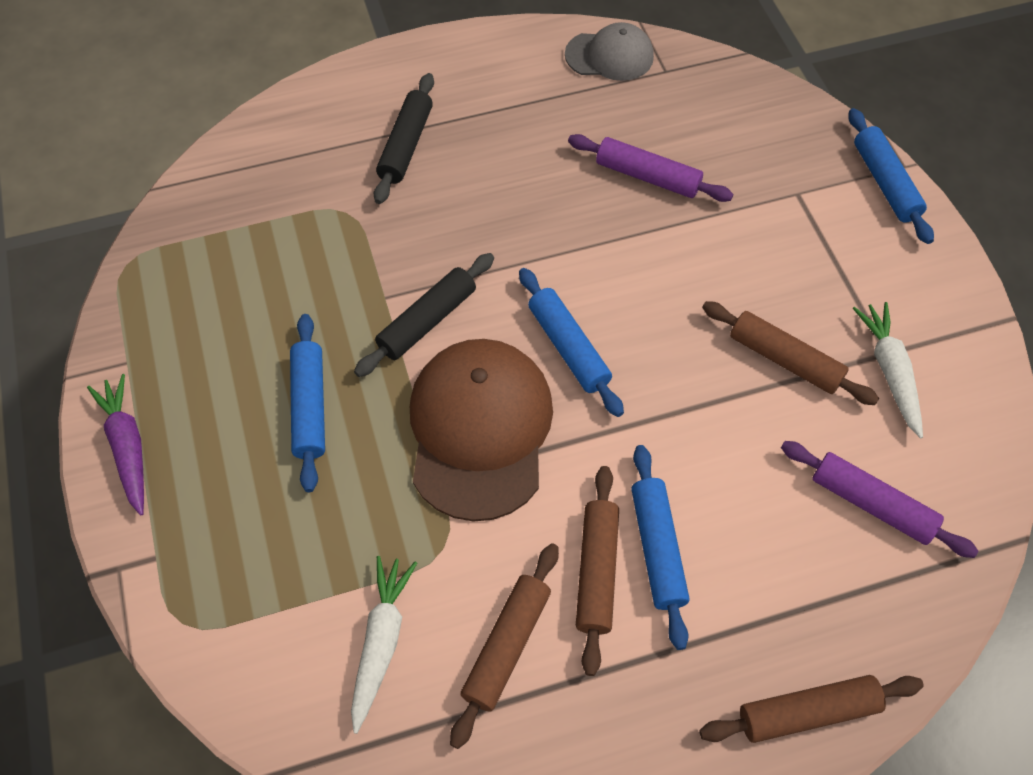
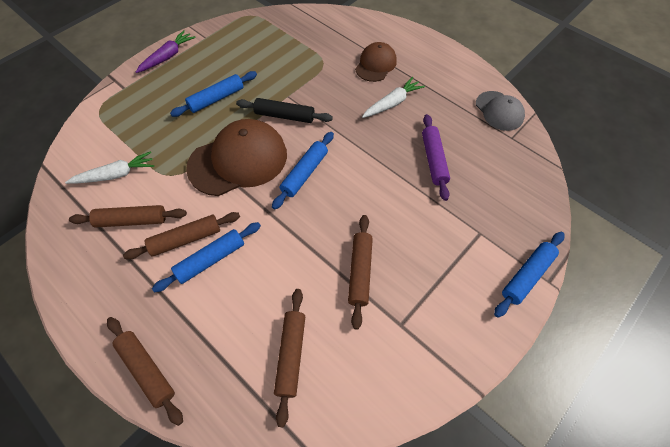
camera: 60 degrees right, 0 degrees up
(406, 145) = (376, 64): black rolling pin -> brown cap
(872, 504) = (291, 355): purple rolling pin -> brown rolling pin
(889, 371) = (388, 331): white carrot -> white carrot (392, 103)

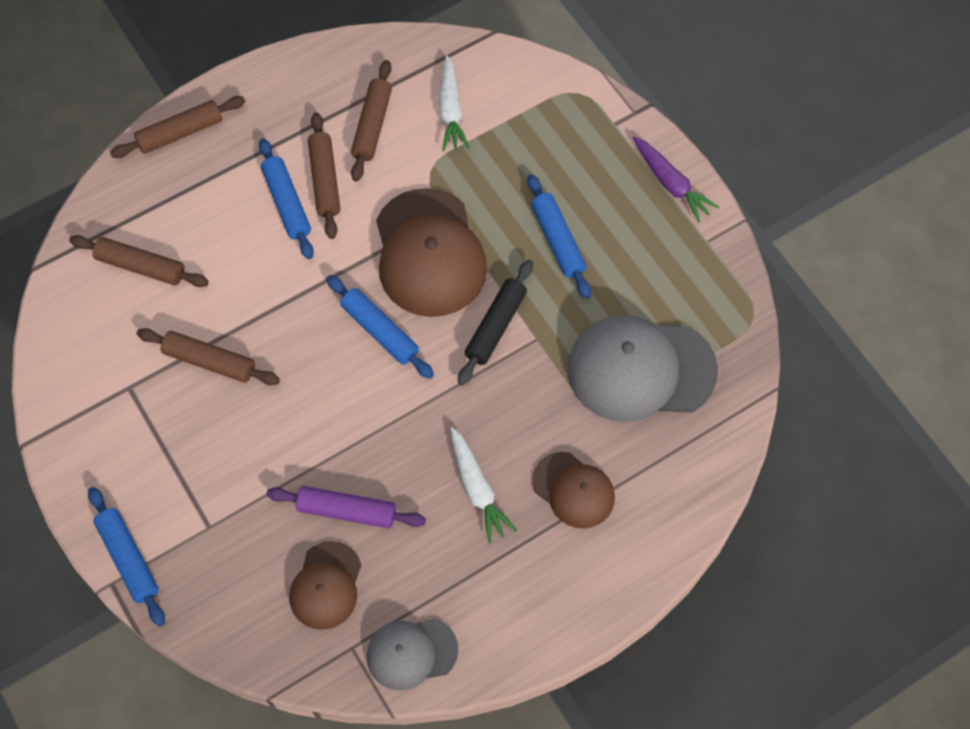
camera: 105 degrees right, 5 degrees up
(294, 51) = (640, 370): none -> grey cap
(484, 158) = (326, 586): none -> brown cap

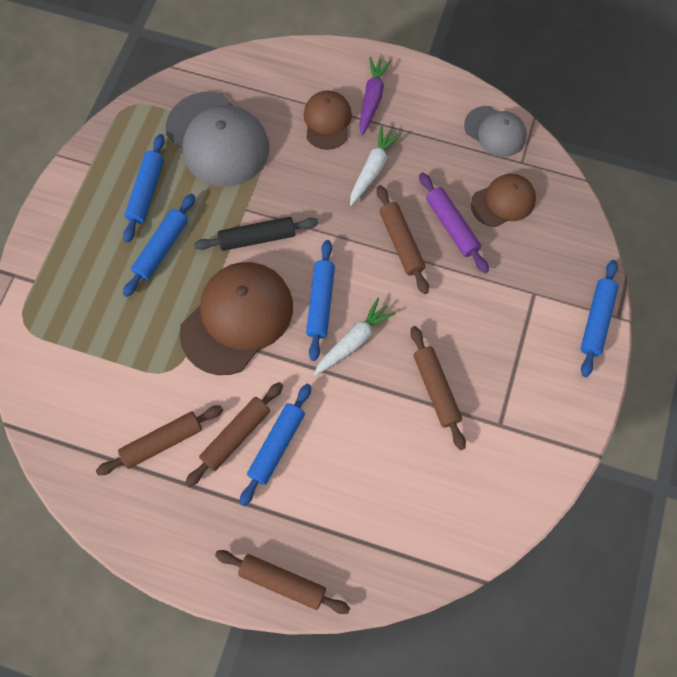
camera: 130 degrees left, 5 degrees up
(141, 267) = (412, 502): brown rolling pin -> brown rolling pin (401, 242)
(451, 111) = (106, 397): white carrot -> white carrot (353, 341)
(633, 267) = (146, 191): none -> blue rolling pin
(671, 184) = (60, 213): purple carrot -> purple carrot (372, 99)

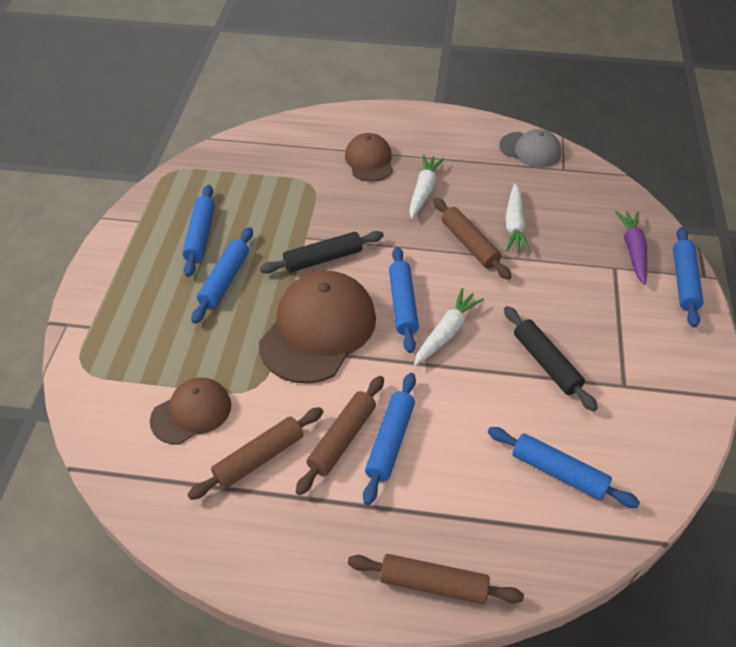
camera: 10 degrees left, 20 degrees down
(217, 139) = (265, 186): grey cap -> none
(372, 99) = (407, 140): purple carrot -> purple carrot (633, 250)
(414, 501) = (558, 472): none -> blue rolling pin
(435, 389) = (546, 363): brown rolling pin -> black rolling pin
(451, 226) = (514, 225): purple rolling pin -> white carrot
(503, 201) = (557, 200): brown cap -> brown cap (191, 412)

